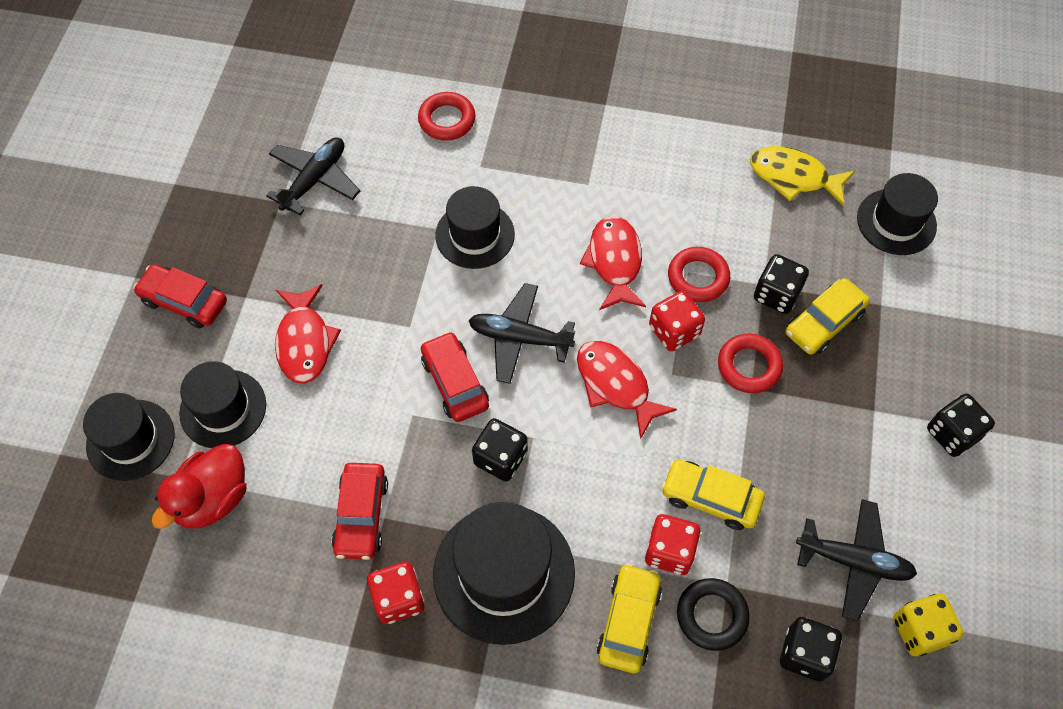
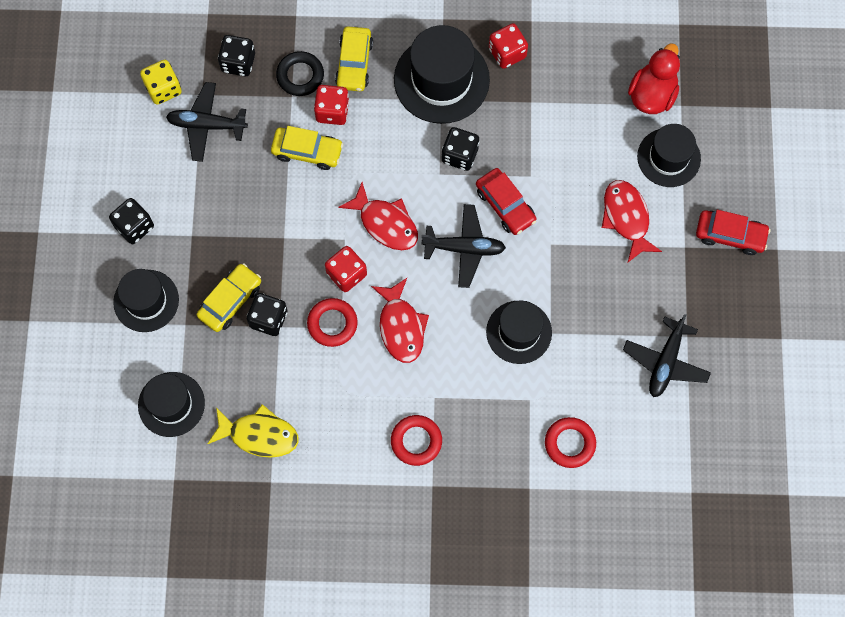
camera: 170 degrees right, 10 degrees up
(130, 440) = (725, 125): black hat -> black hat (146, 301)
(361, 515) = (546, 101): red car -> none
(749, 366) = (286, 254): red ring -> red ring (416, 441)

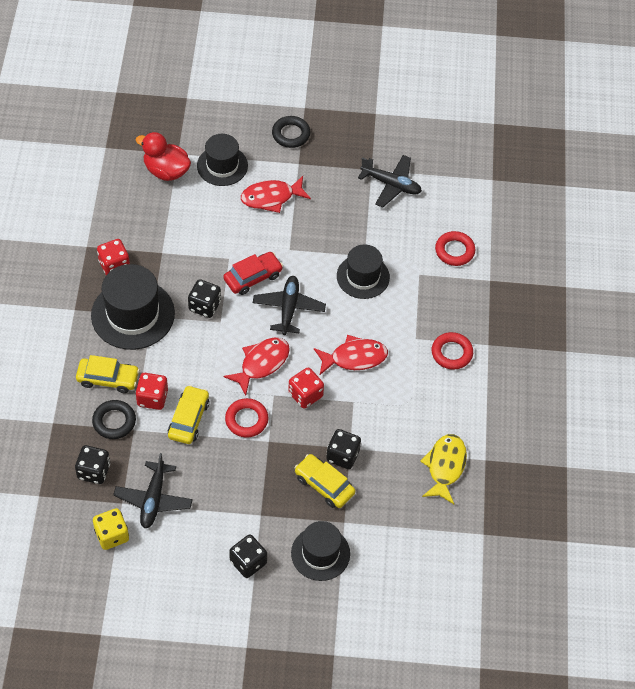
camera: 90 degrees left, 15 degrees down
(171, 404) = (417, 534): black hat -> none
(332, 324) = (349, 407): red ring -> red ring (246, 420)
(730, 235) = (291, 134): red car -> black ring

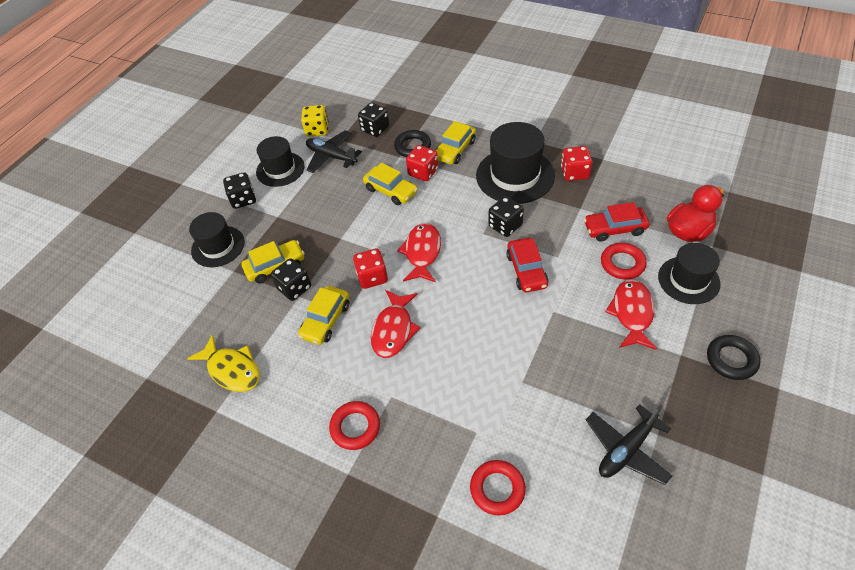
camera: 120 degrees right, 5 degrees down
(180, 222) = (614, 229): none -> red car
(246, 420) = (369, 228): red ring -> red ring (622, 263)
(261, 364) = (422, 252): red fish -> red fish turned 150 degrees counterclockwise
(288, 308) = (477, 290): black plane -> none
(363, 277) = (493, 370): black hat -> black hat (280, 169)
(366, 414) = (326, 320): none -> yellow car

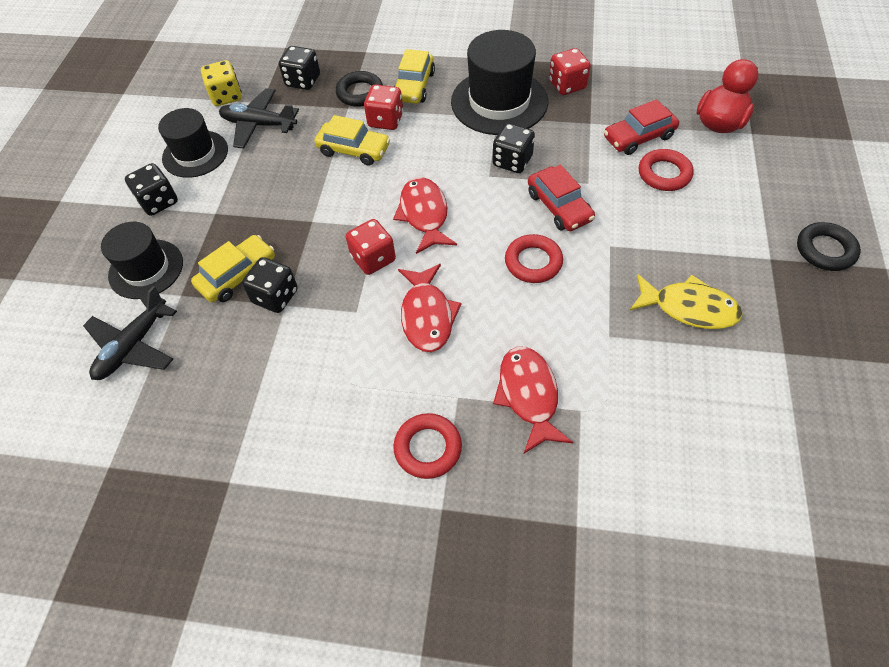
camera: 20 degrees left, 5 degrees up
(232, 369) = (230, 422): yellow fish -> yellow fish (688, 308)
(326, 320) = (334, 326): yellow car -> none
(497, 489) = (634, 470): red ring -> red ring (533, 262)
(626, 449) = (759, 380): black plane -> black plane (133, 346)
(632, 313) = (698, 226): red fish -> red fish (529, 395)
(688, 280) = (743, 175): black hat -> none

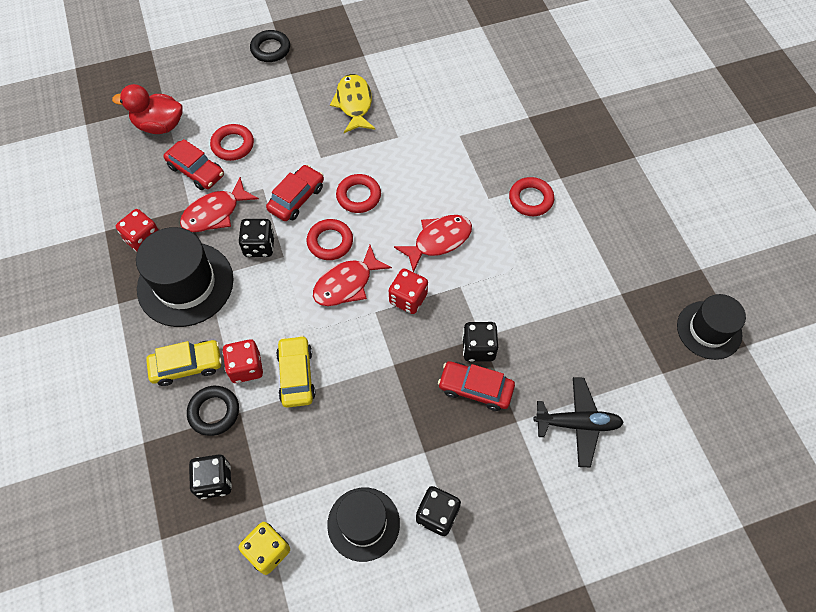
camera: 120 degrees left, 5 degrees up
(146, 269) = (510, 469): black hat -> black hat (709, 330)
(237, 275) = (475, 389): yellow car -> red car
(259, 125) = (297, 485): black plane -> none
(484, 217) = (330, 242): none -> red ring
(529, 395) = (465, 163): red fish -> red fish (215, 213)

